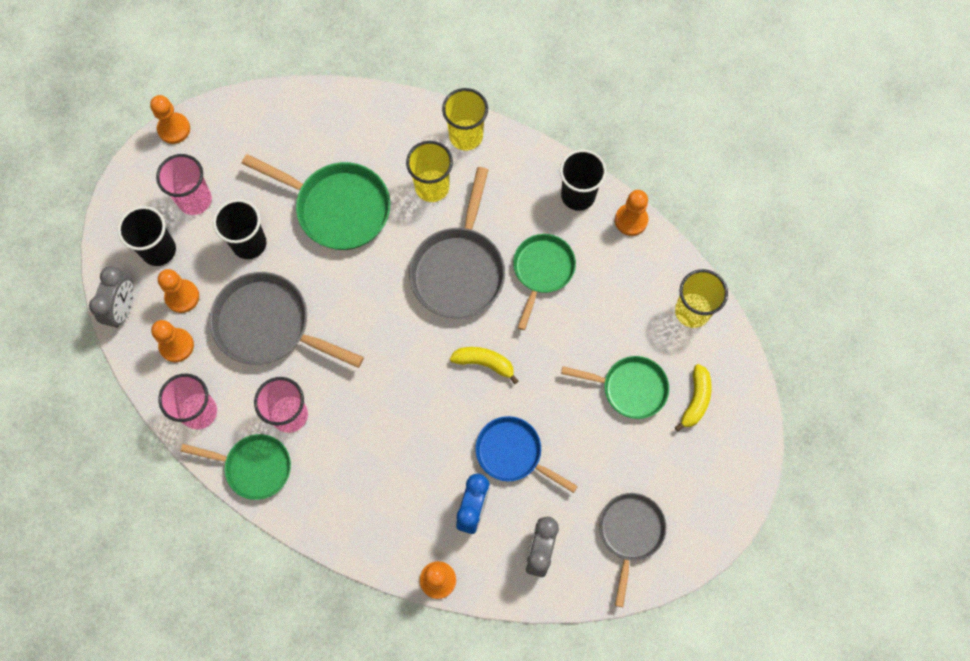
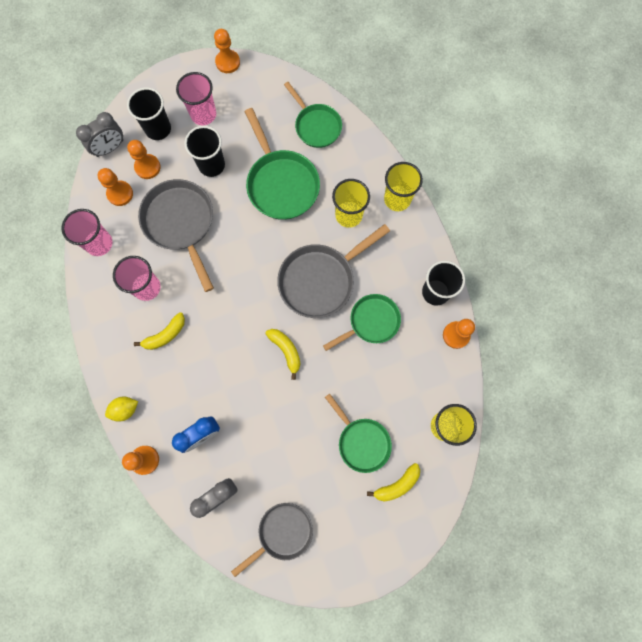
camera: 40 degrees right, 5 degrees up
(254, 467) = (101, 302): green pan -> green pan (316, 126)
(350, 445) = (165, 335): none -> yellow banana
(374, 549) = (125, 409): none -> yellow lemon
(513, 453) = (255, 421): blue pan -> none

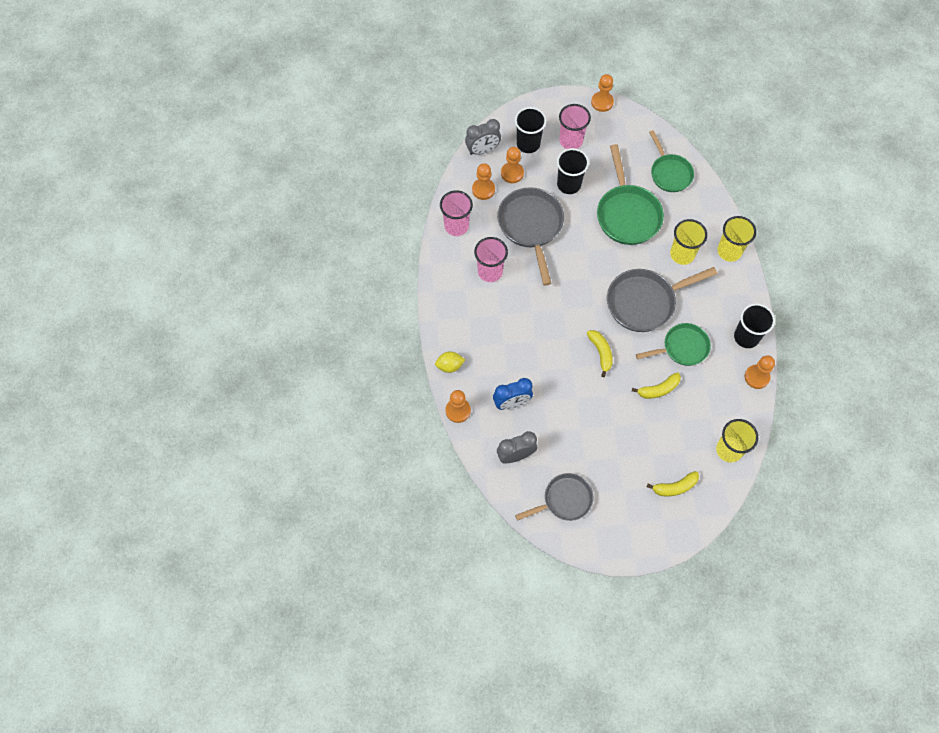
camera: 15 degrees right, 10 degrees down
(165, 335) = (497, 314): yellow banana -> yellow banana (658, 389)
(361, 442) = (651, 444): green pan -> none

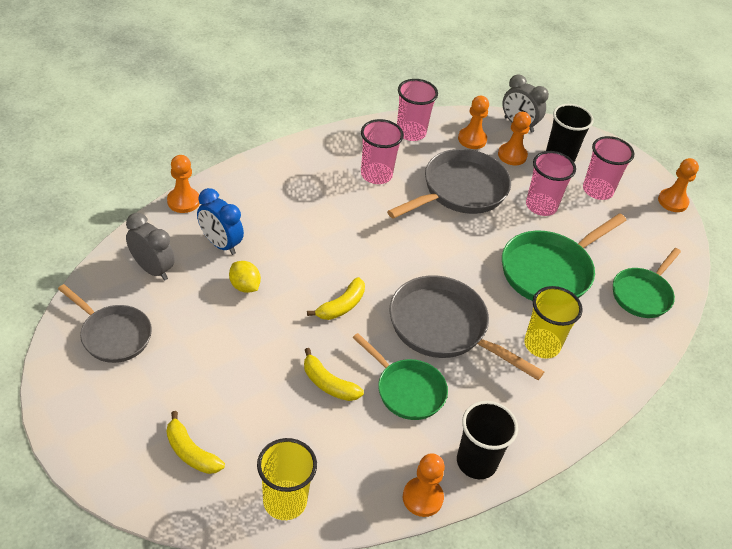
camera: 55 degrees right, 20 degrees down
(449, 366) = (236, 178): yellow lemon -> yellow lemon (244, 286)
(569, 184) = (541, 206): black cup -> pink cup
(729, 251) = (589, 396): yellow cup -> none

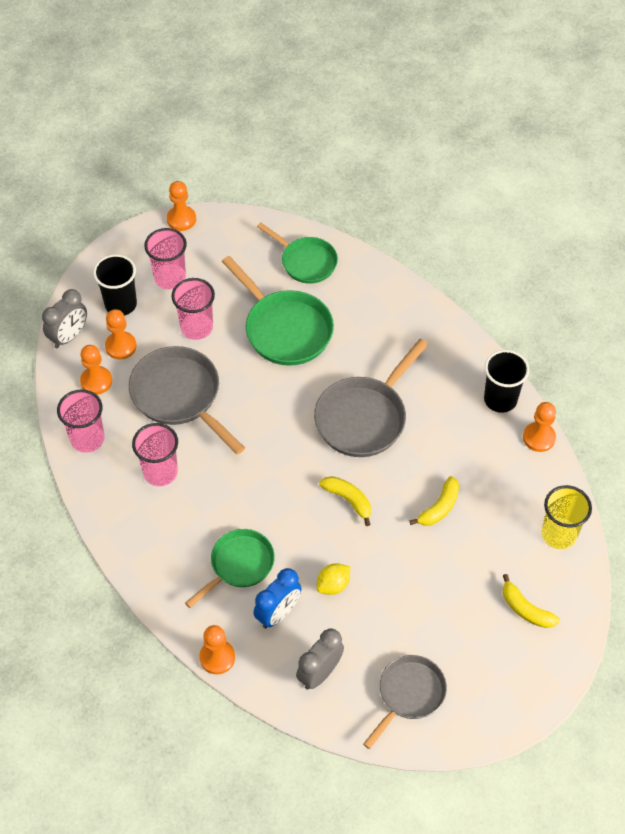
camera: 85 degrees left, 10 degrees up
(191, 452) = (525, 609): yellow banana -> yellow banana turned 90 degrees clockwise
(407, 390) = (437, 447): green pan -> green pan (239, 565)
(542, 345) = (374, 344): yellow cup -> none

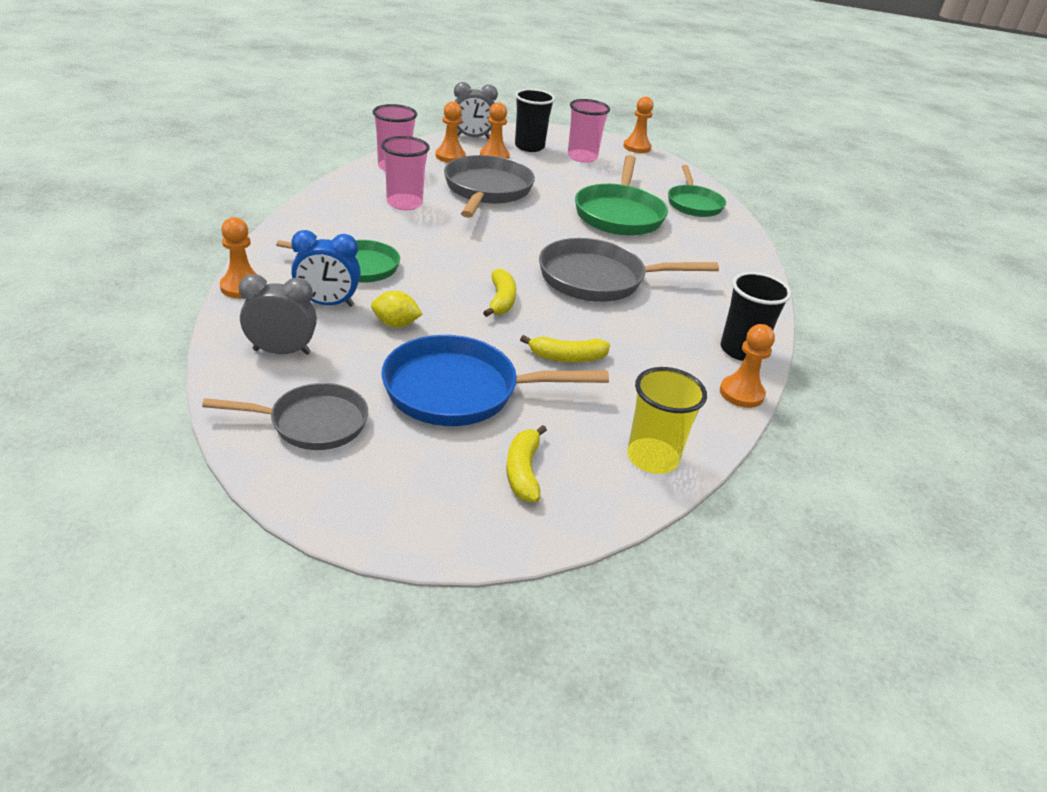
camera: 45 degrees right, 20 degrees down
(196, 328) = (558, 179): pink cup -> none
(431, 593) = (460, 390): none -> blue pan

